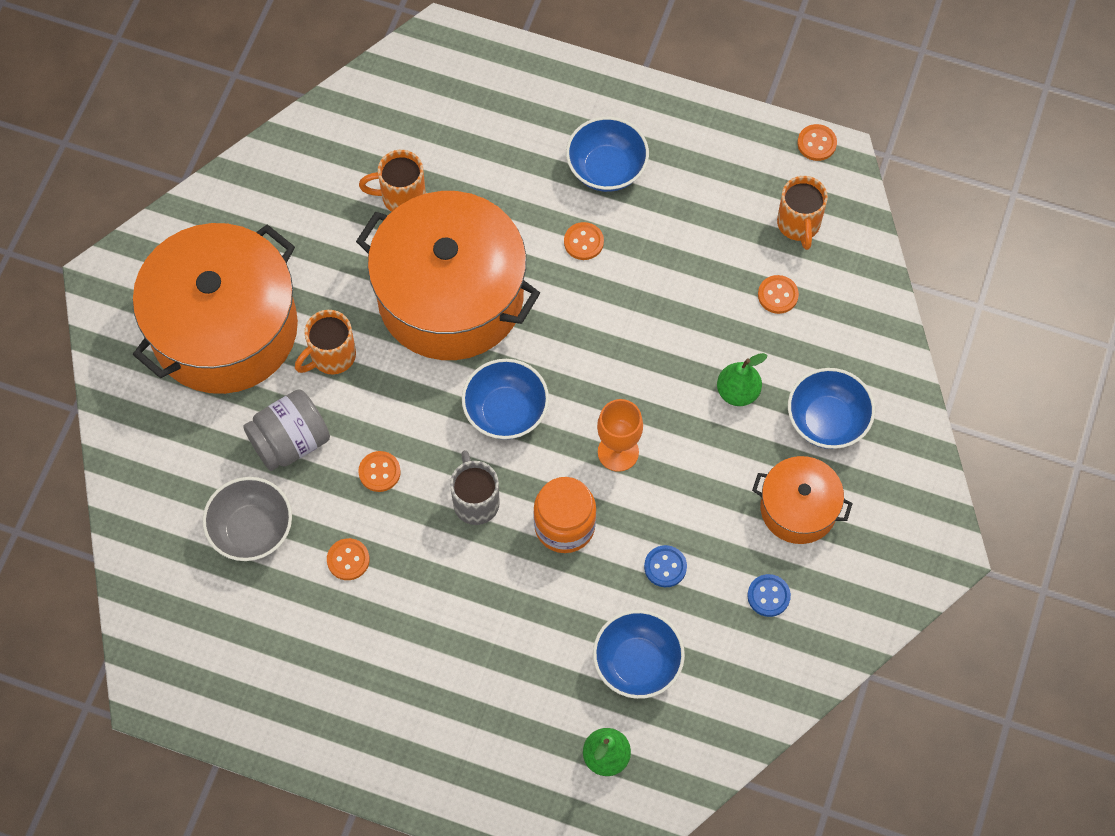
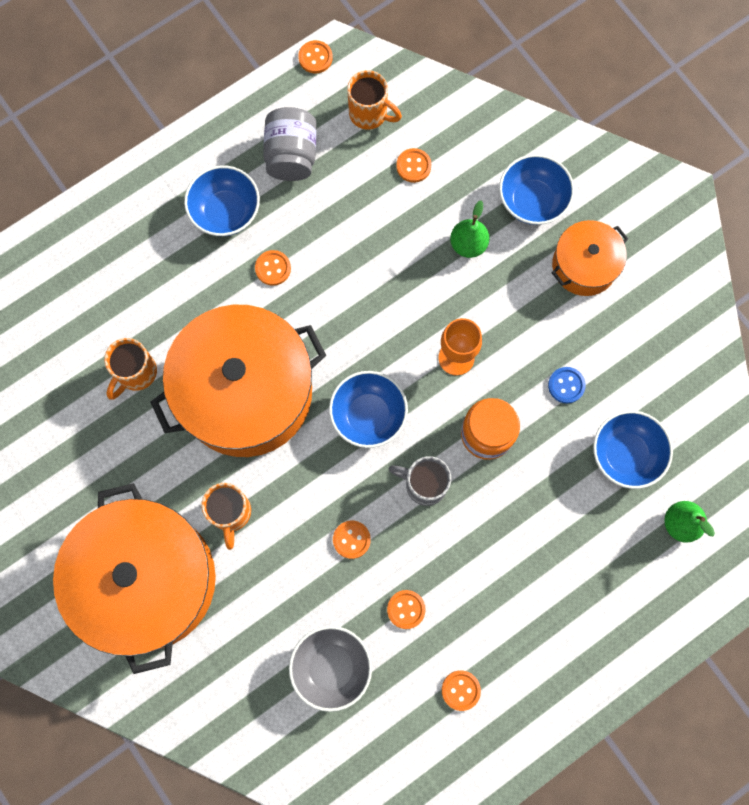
camera: 55 degrees left, 10 degrees up
(290, 442) = (279, 590): grey jar -> grey jar (291, 155)
(306, 655) = (460, 690): none -> orange button
(768, 596) = (635, 330): blue button -> none

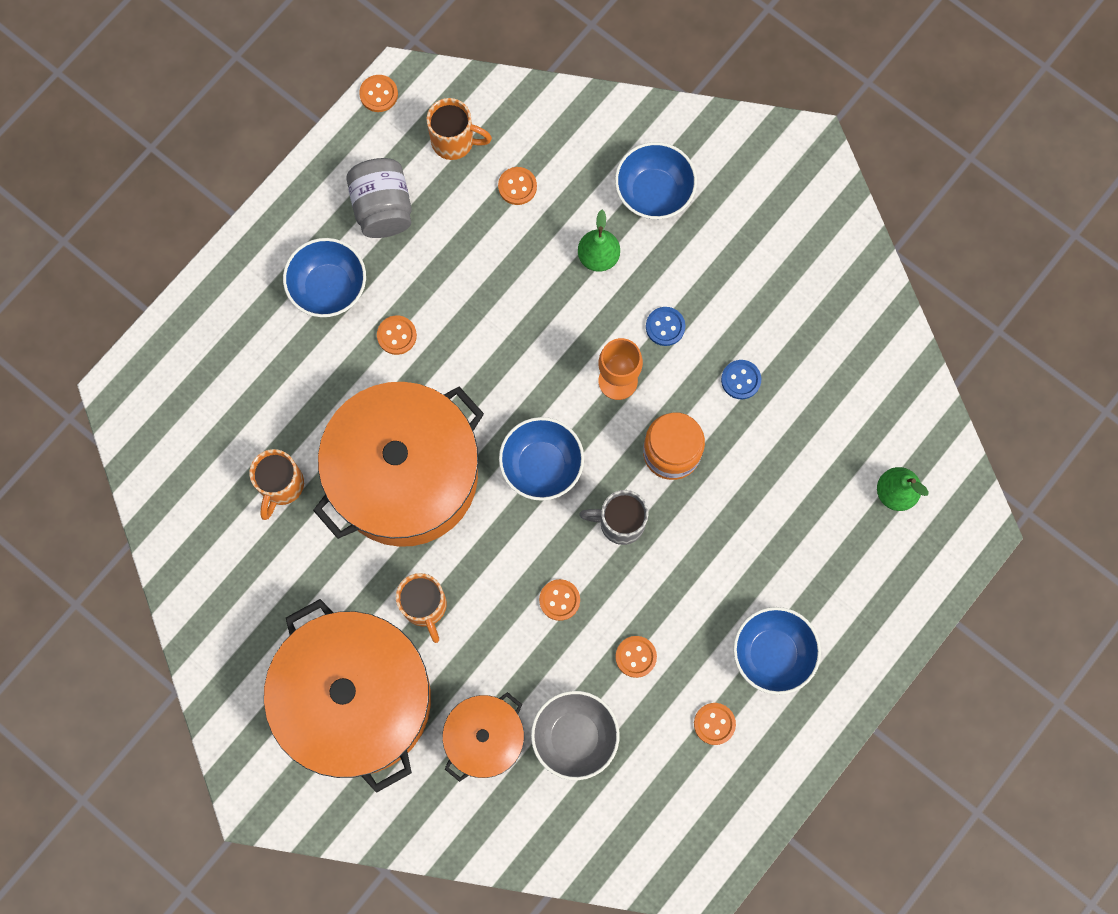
camera: 15 degrees left, 0 degrees up
(511, 321) = (665, 327): none -> blue button
(584, 265) = (726, 248): orange pot -> orange pot (485, 738)
(625, 454) = (821, 436): blue bowl -> blue bowl (772, 653)

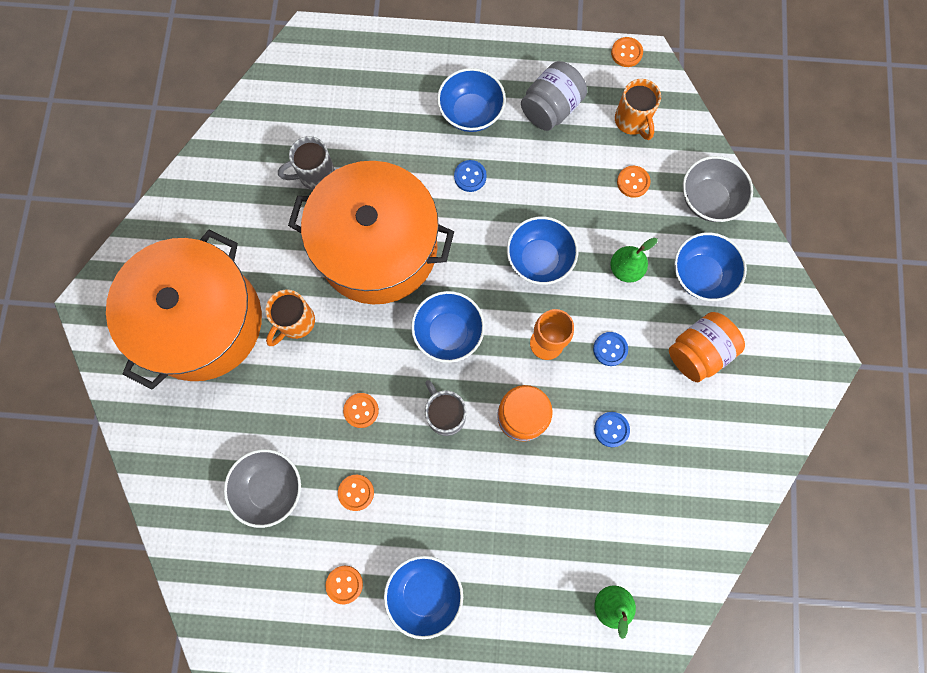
camera: 55 degrees right, 0 degrees up
(281, 486) = (315, 175): orange mug -> grey mug
(397, 335) = (470, 176): orange button -> blue button
(485, 738) = (229, 426): orange pot -> none
(530, 329) = (539, 259): none -> blue bowl
(586, 131) = (708, 199): none -> grey bowl
(724, 250) = (698, 352): none -> orange jar

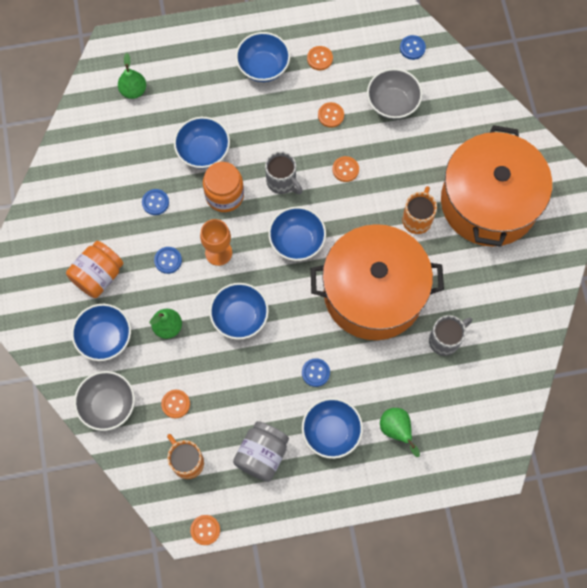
camera: 165 degrees right, 5 degrees down
(213, 566) = (412, 48): none -> blue button
(401, 97) = (396, 430): none -> green pear
(535, 485) = (203, 151): none -> blue bowl

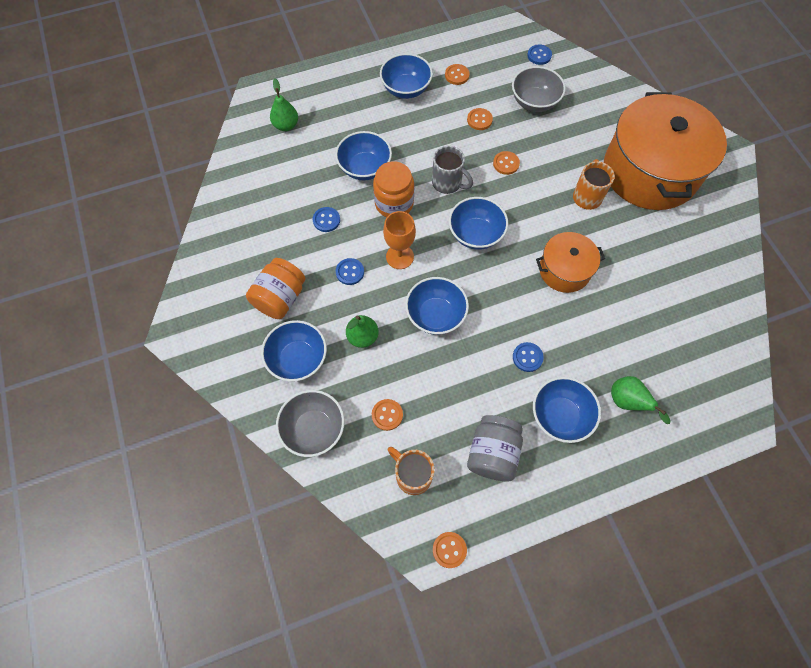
camera: 10 degrees left, 5 degrees down
(373, 293) = (564, 270): orange pot -> orange pot, size x0.50
(445, 340) = (649, 303): grey mug -> none

